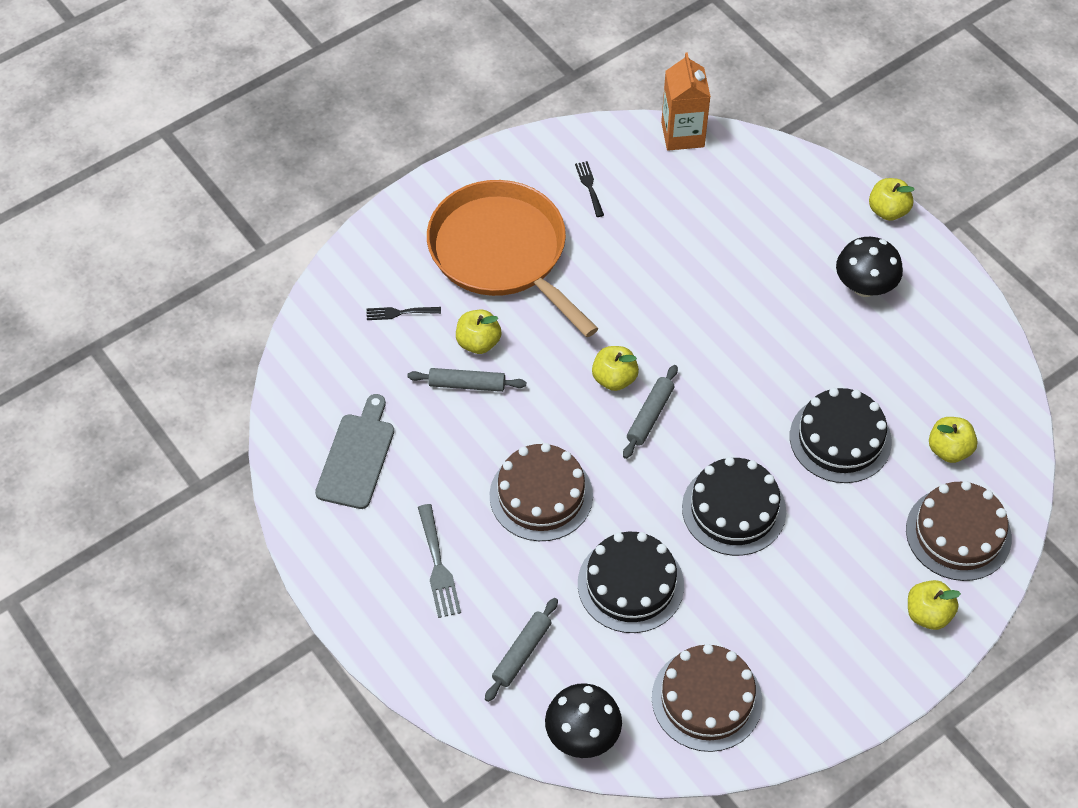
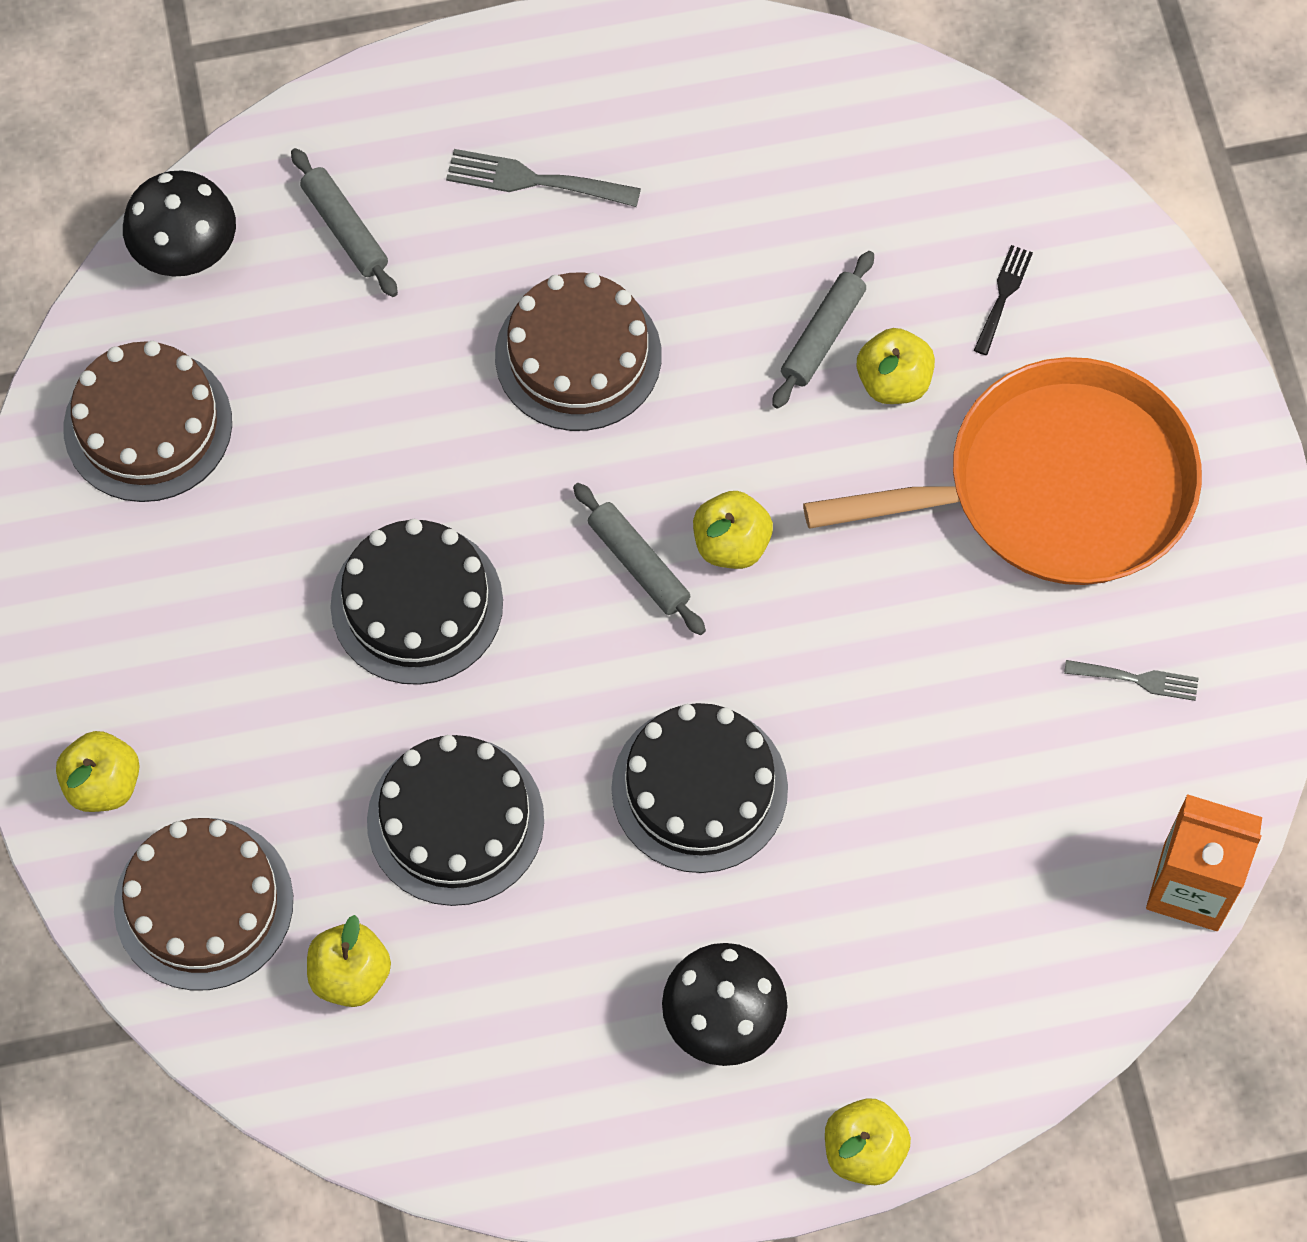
camera: 115 degrees right, 10 degrees up
(357, 457) = (767, 146): grey cutting board -> none
(589, 187) = (1136, 679): black fork -> grey fork
(630, 584) = (372, 409): black cake -> black cake (699, 788)

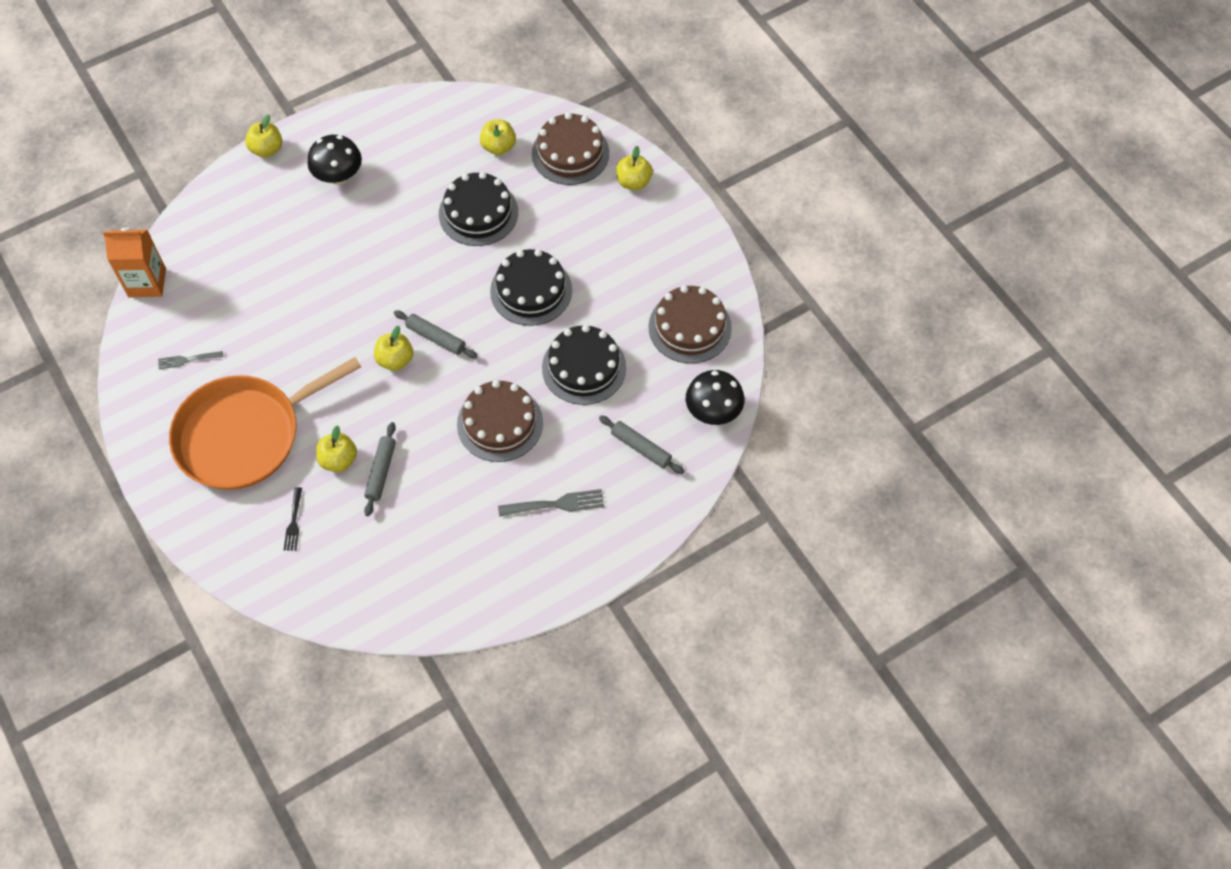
camera: 160 degrees right, 5 degrees down
(699, 788) = (376, 256): black cake -> black cake (584, 367)

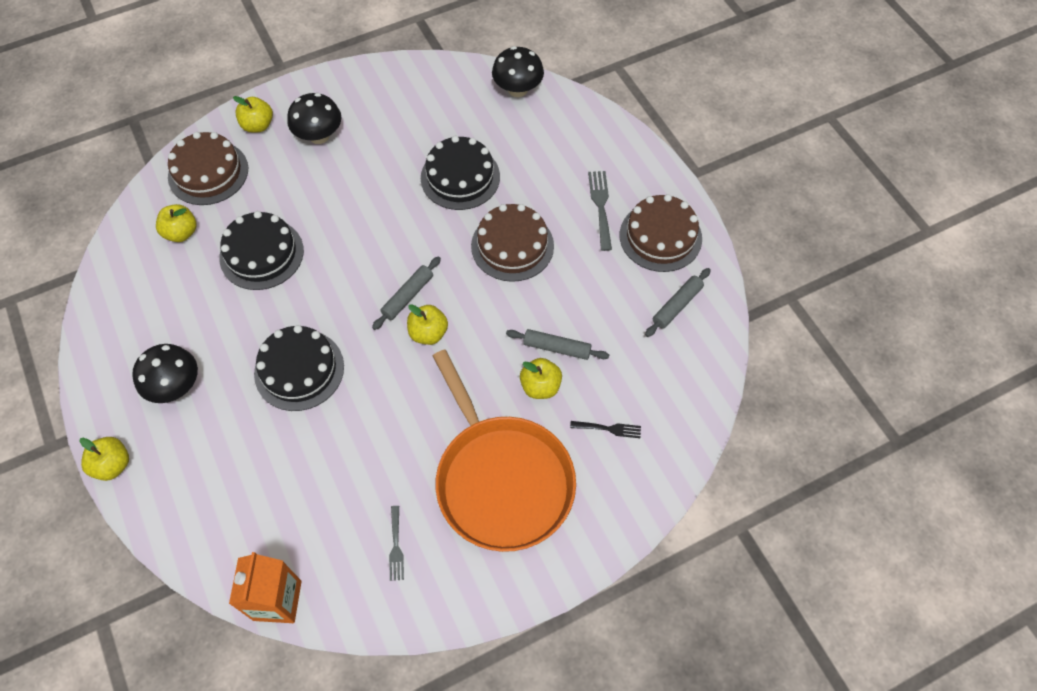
camera: 85 degrees left, 0 degrees up
(531, 290) = (366, 213): black cake -> black cake (299, 370)
(626, 235) = (319, 136): none -> black mushroom
(641, 448) = (548, 141): grey rolling pin -> grey rolling pin (677, 305)
(690, 327) = (429, 98): brown cake -> brown cake (660, 236)

